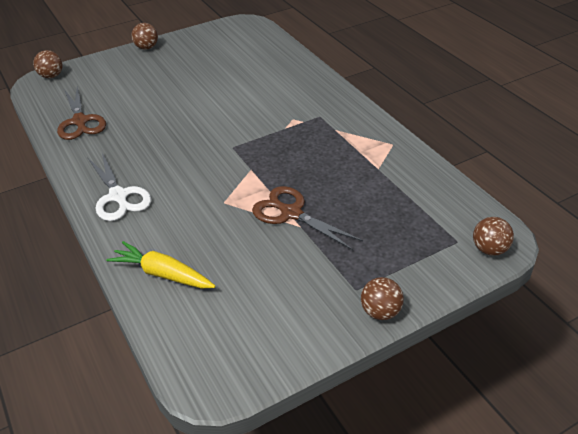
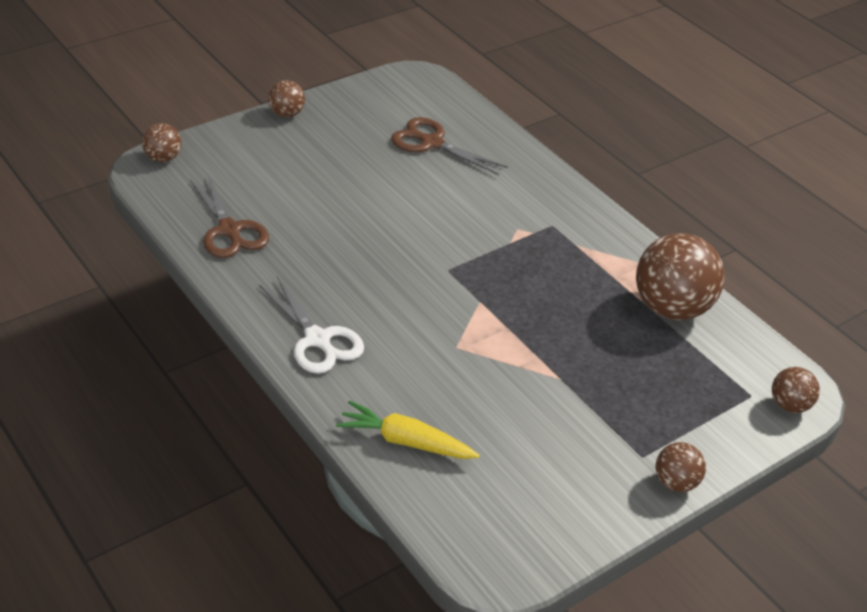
camera: 10 degrees left, 0 degrees up
(291, 213) = (545, 361): brown scissors -> brown scissors (431, 143)
(401, 174) = (671, 308): none -> brown ball

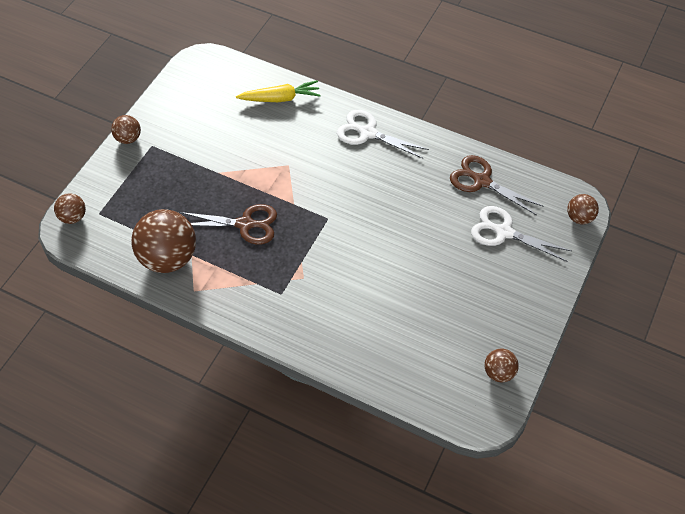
camera: 155 degrees right, 15 degrees up
(258, 179) = (503, 232): none -> white scissors
(286, 114) = (544, 308): brown ball -> brown ball (499, 372)
(431, 143) = (417, 335): brown scissors -> brown scissors (245, 224)

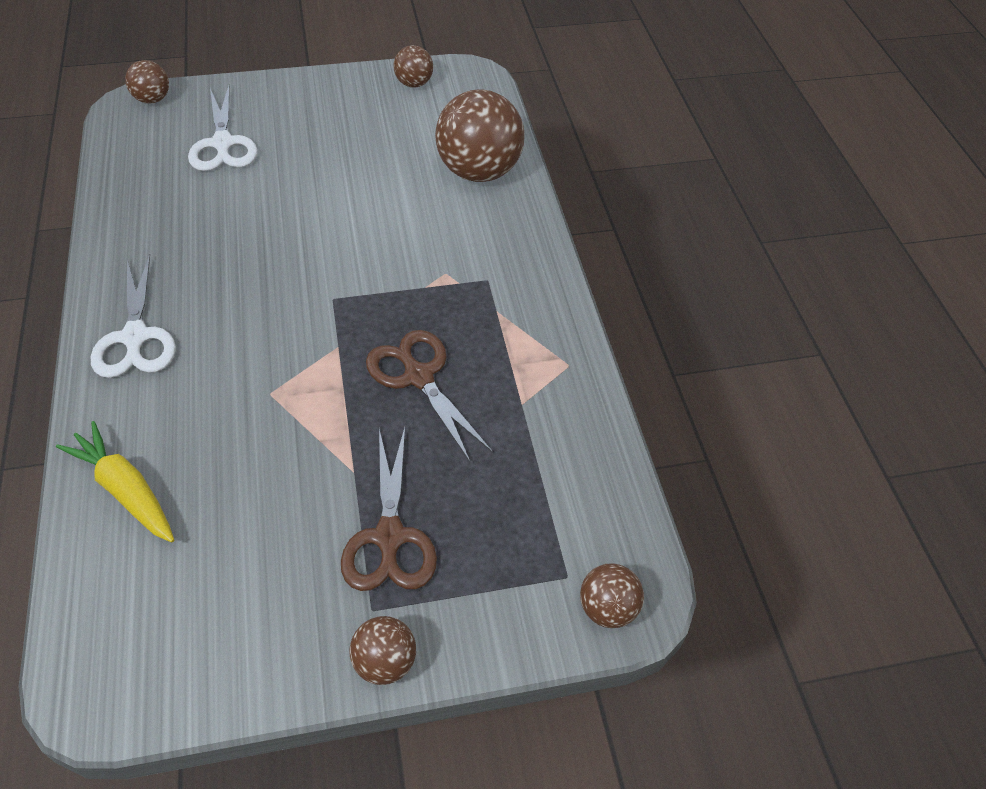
camera: 130 degrees left, 5 degrees down
(168, 258) = (551, 425): brown ball -> brown ball (479, 172)
(481, 181) = (150, 191): brown scissors -> brown scissors (389, 537)

